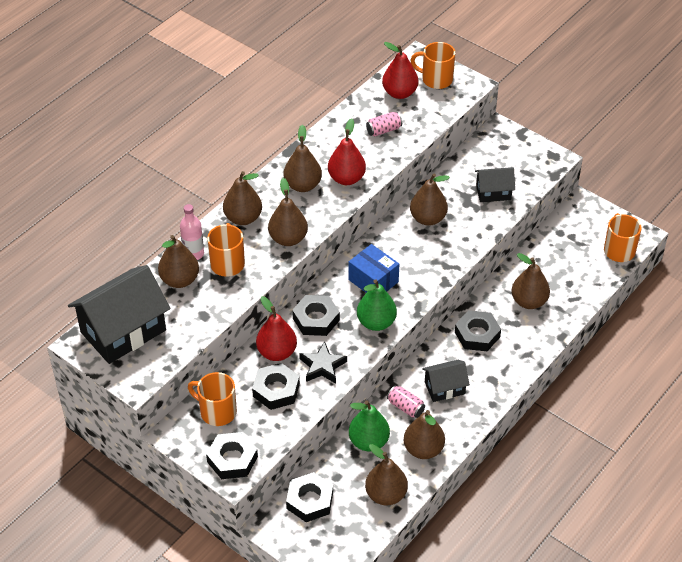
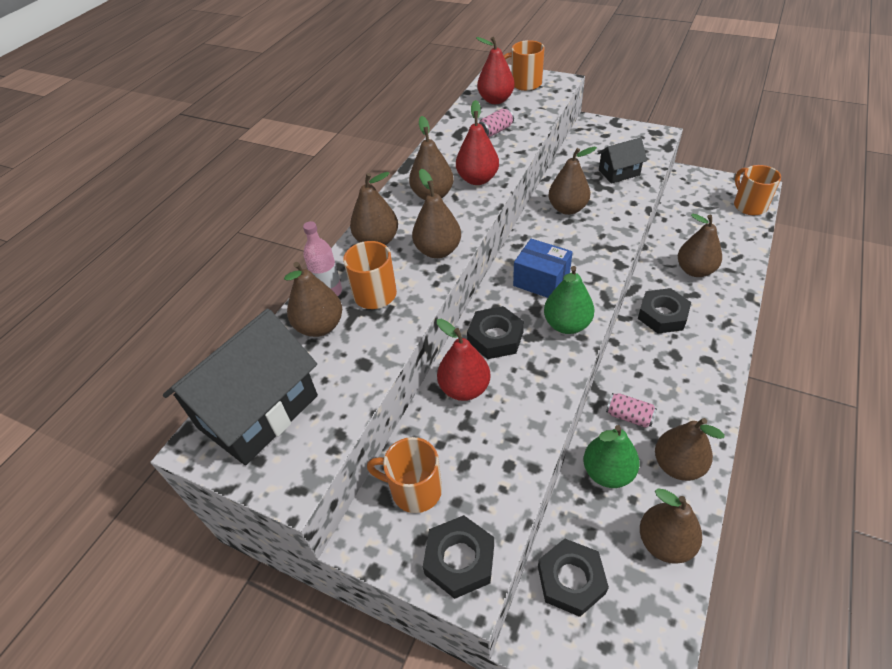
camera: 10 degrees left, 0 degrees up
(276, 390) = (482, 438): black nut -> none
(322, 366) = (527, 392): black star -> none
(444, 388) = (661, 382): black house -> none

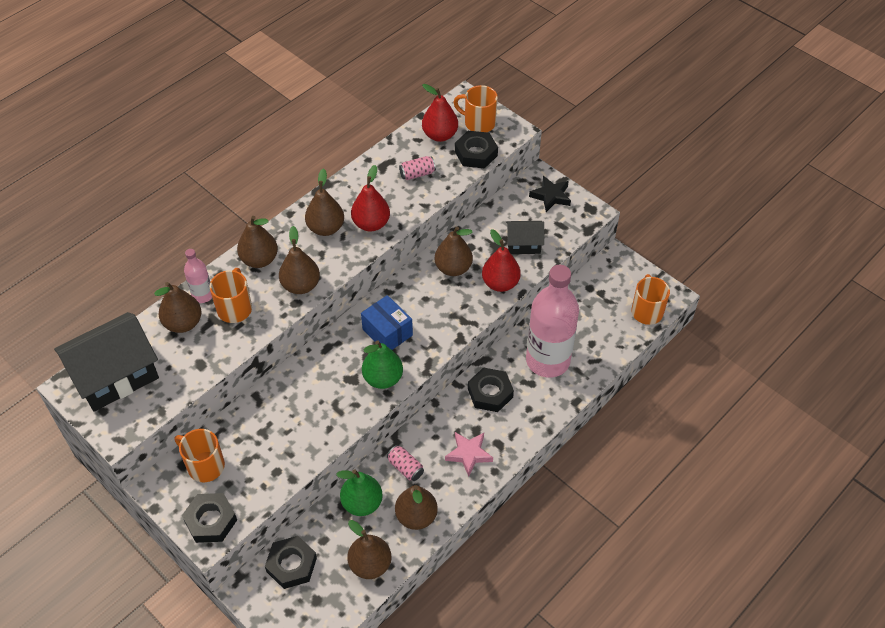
camera: 15 degrees right, 5 degrees up
(464, 388) = (277, 404): red pear -> red pear (500, 283)
(495, 337) = (322, 370): black nut -> black nut (476, 153)
(614, 133) = (551, 196): none -> black star
(685, 380) = (468, 454): none -> pink star
(695, 270) = (547, 360): brown pear -> pink bottle

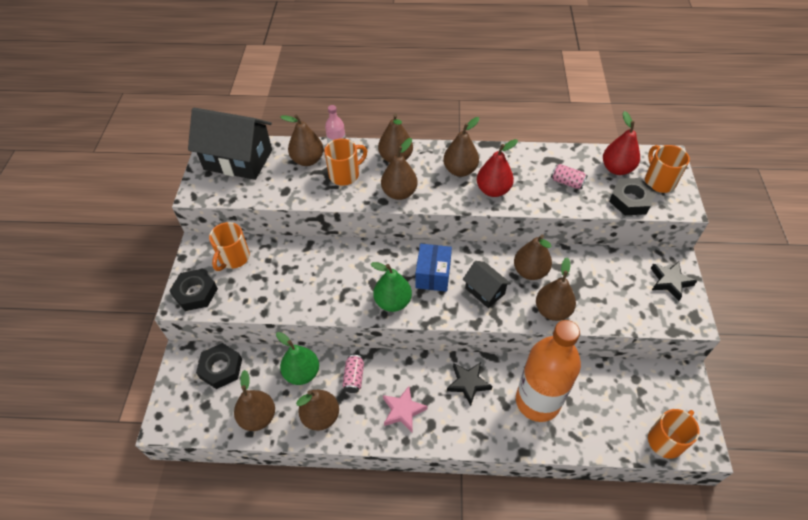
camera: 50 degrees right, 0 degrees up
(205, 465) = (233, 258): orange mug -> orange mug turned 150 degrees counterclockwise
(490, 393) = (468, 383): black nut -> black star
(500, 283) = (552, 310): red pear -> brown pear
(523, 244) = (604, 298): black house -> black house (484, 291)
(547, 360) = (537, 401): pink bottle -> orange bottle

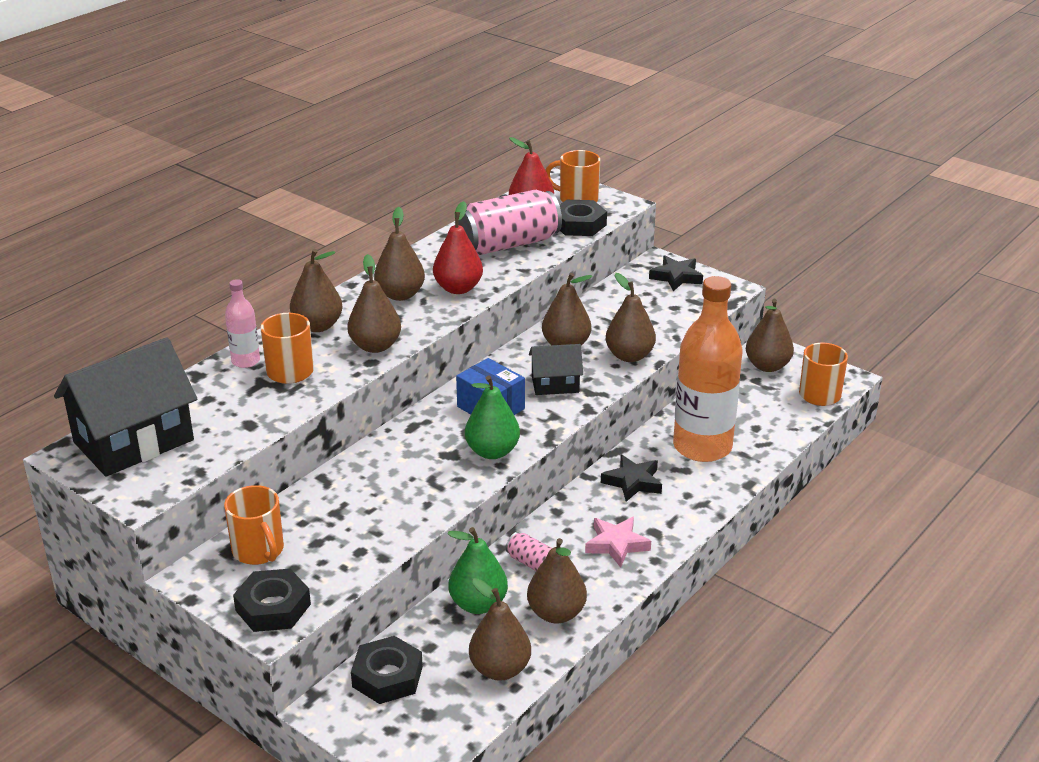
camera: 55 degrees left, 20 degrees down
(307, 160) = (222, 387): brown pear -> brown pear (767, 366)
(567, 182) = (509, 244): pink can -> pink can, size x2.24

